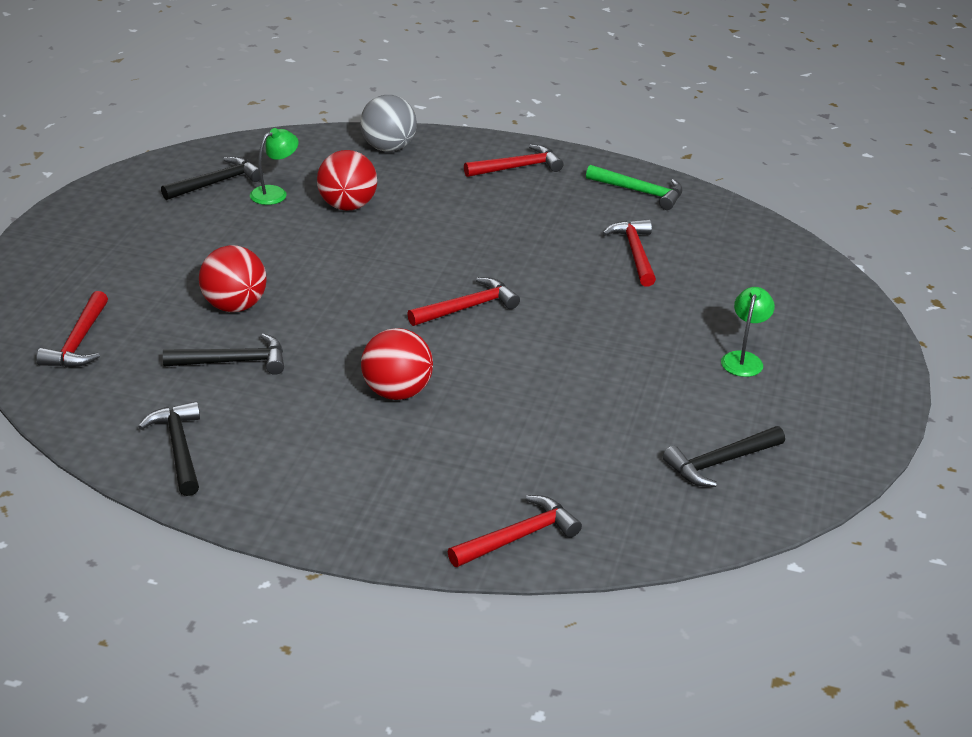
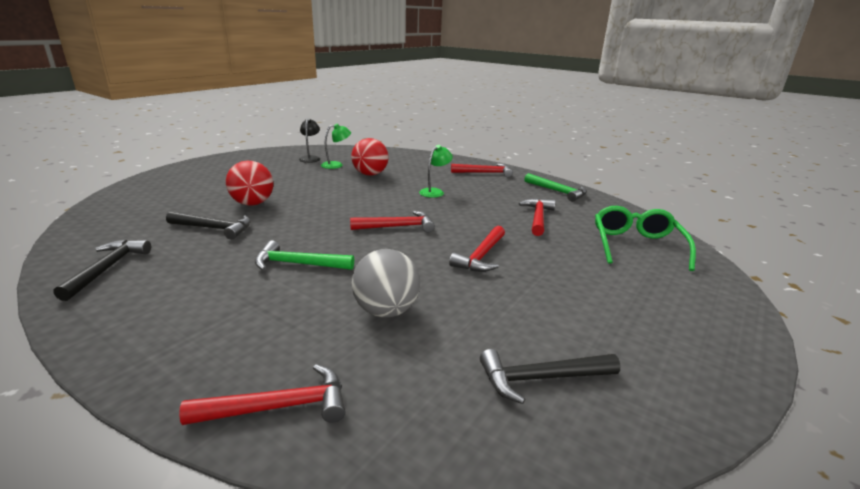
camera: 20 degrees right, 10 degrees down
(79, 342) = (143, 205): red hammer -> red hammer (481, 256)
(216, 183) = (310, 158): black hammer -> black lamp
(388, 148) = (416, 158): grey ball -> grey ball (386, 311)
(397, 392) = (298, 264): red ball -> green hammer
(743, 359) = (599, 293): green lamp -> green lamp (435, 192)
(766, 278) = (636, 245): none -> green glasses

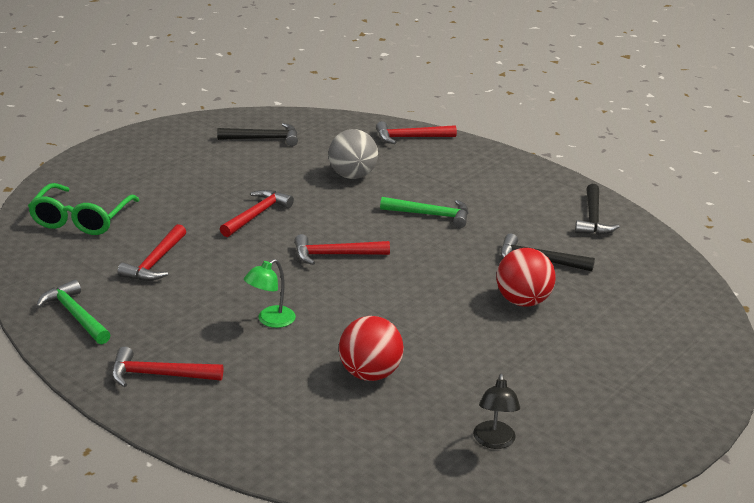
camera: 175 degrees left, 5 degrees up
(336, 165) = (435, 410): green lamp -> none

